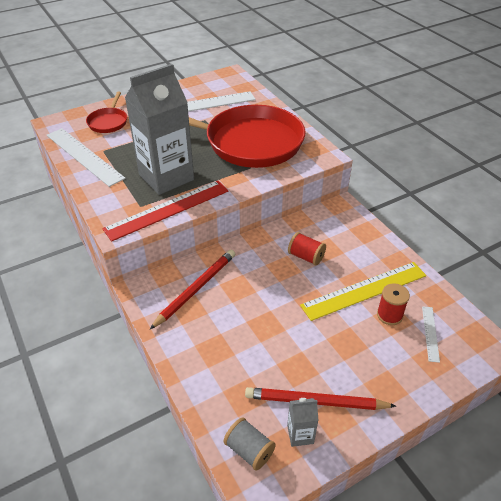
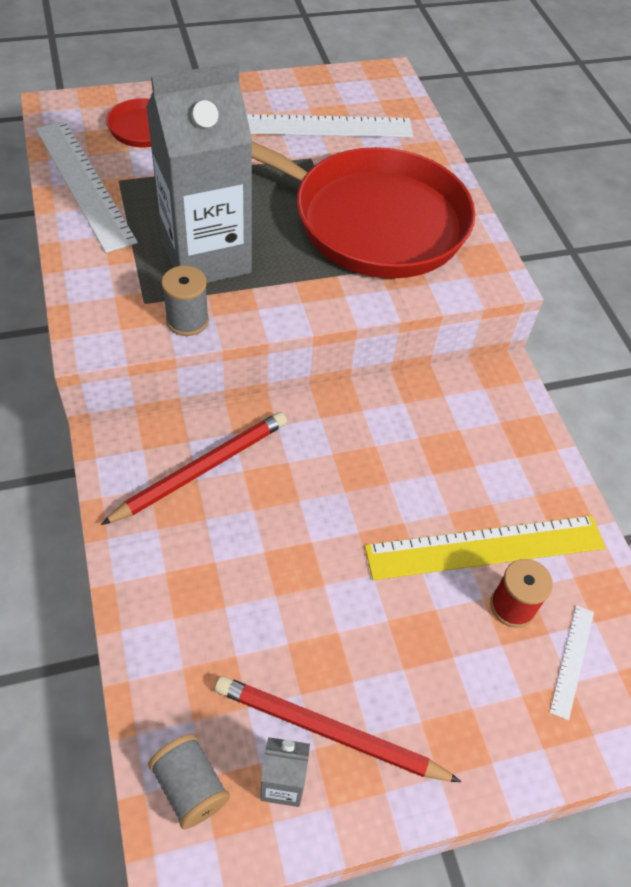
camera: 10 degrees right, 10 degrees up
(167, 209) = (187, 320): red ruler -> grey spool
(306, 256) = (406, 456): red spool -> none

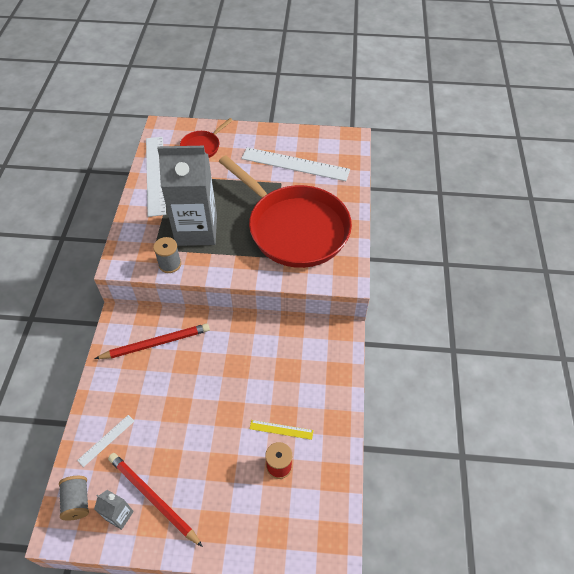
camera: 25 degrees right, 0 degrees up
(485, 547) = (281, 429): yellow ruler -> yellow ruler, size x0.47
(572, 660) = (296, 506): white ruler -> white ruler (106, 440)

